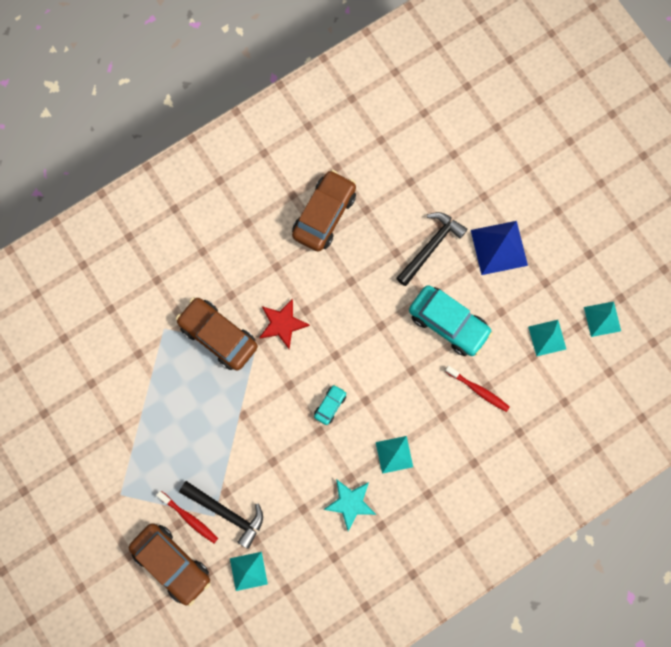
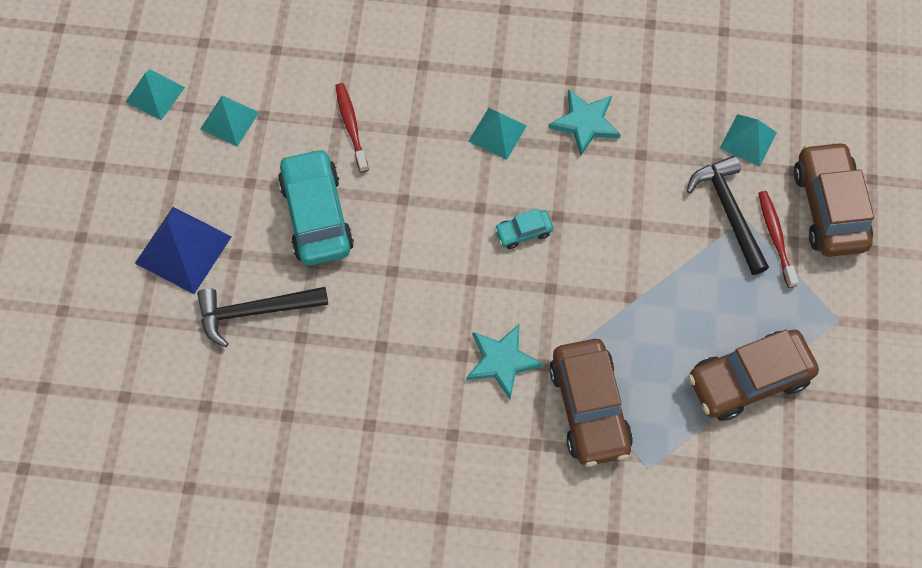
camera: 140 degrees left, 10 degrees down
(282, 324) = (502, 361): red star -> turquoise star
(324, 215) = (341, 450): brown car -> brown car (748, 379)

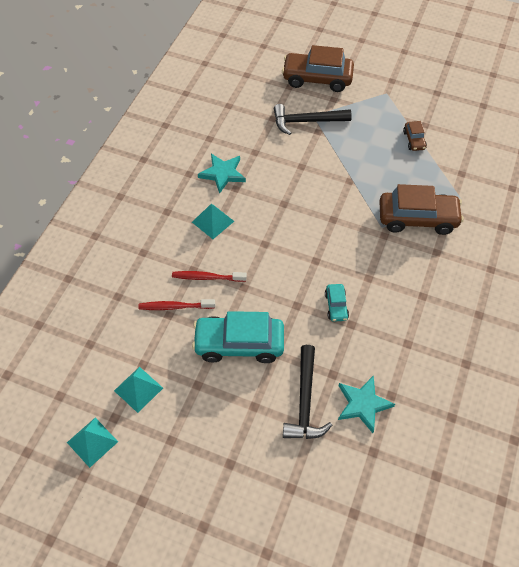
camera: 75 degrees left, 10 degrees down
(183, 250) = (239, 444): blue pyramid -> none
(502, 361) = (377, 256): turquoise star -> turquoise star (363, 404)
(523, 232) = (290, 224): turquoise car -> turquoise car (336, 306)
(748, 140) = (262, 101): turquoise pyramid -> none
(748, 379) = (414, 140): brown car -> brown car, size x0.47
(775, 237) = (329, 105): red toothbrush -> red toothbrush (207, 277)

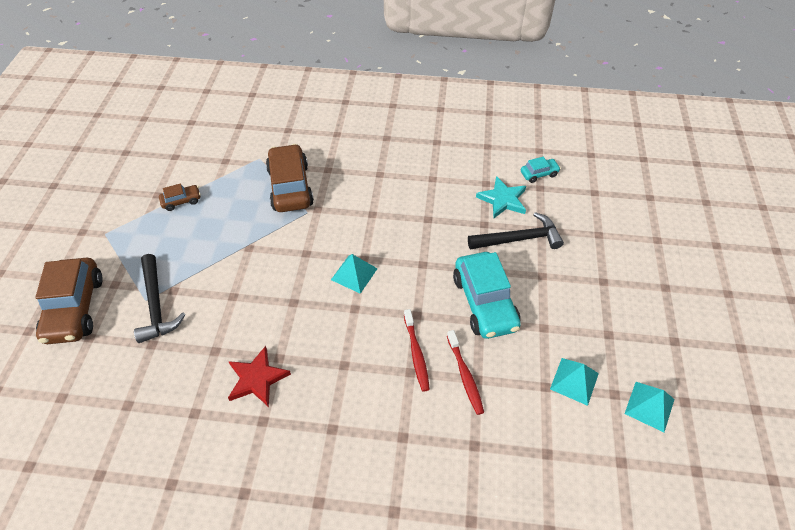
camera: 105 degrees left, 5 degrees down
(213, 221) = (336, 369): turquoise pyramid -> turquoise pyramid (354, 274)
(222, 174) = (257, 378): turquoise star -> red star
(336, 306) = (412, 233): turquoise car -> turquoise car (539, 174)

